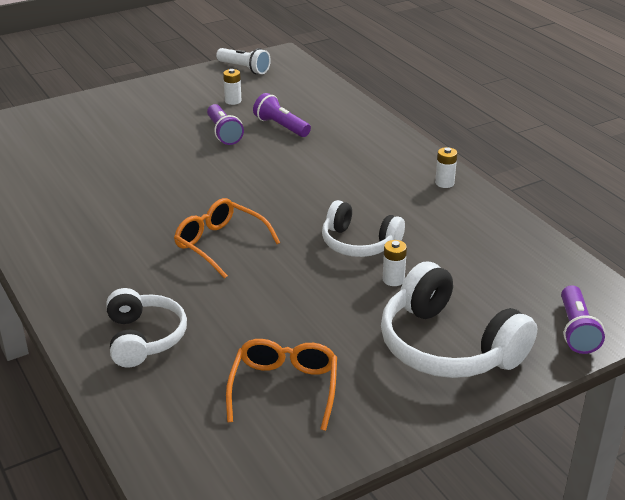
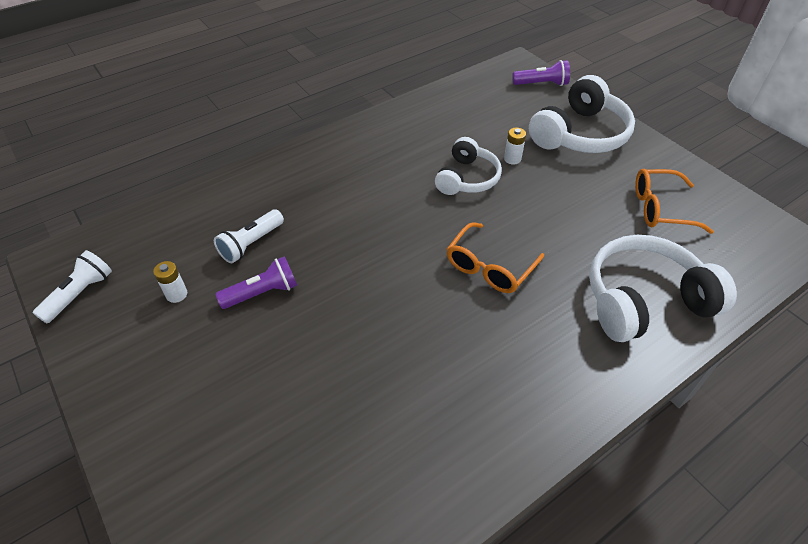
camera: 95 degrees left, 15 degrees up
(144, 338) = (644, 300): white headphones -> white headphones, size x1.57
(281, 126) = (251, 244): purple flashlight -> white flashlight
(444, 183) = (366, 132): white battery -> none

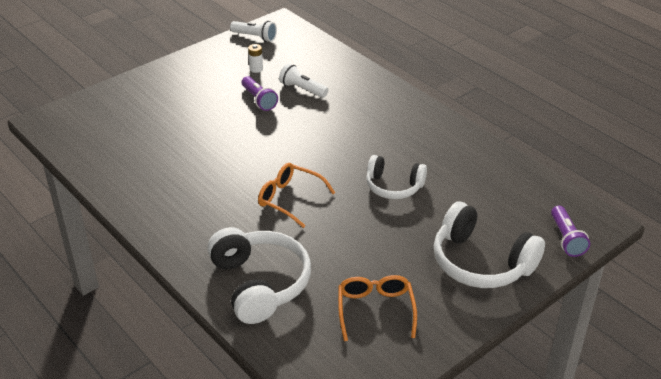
camera: 85 degrees right, 10 degrees down
(512, 159) = (427, 214): white battery -> none

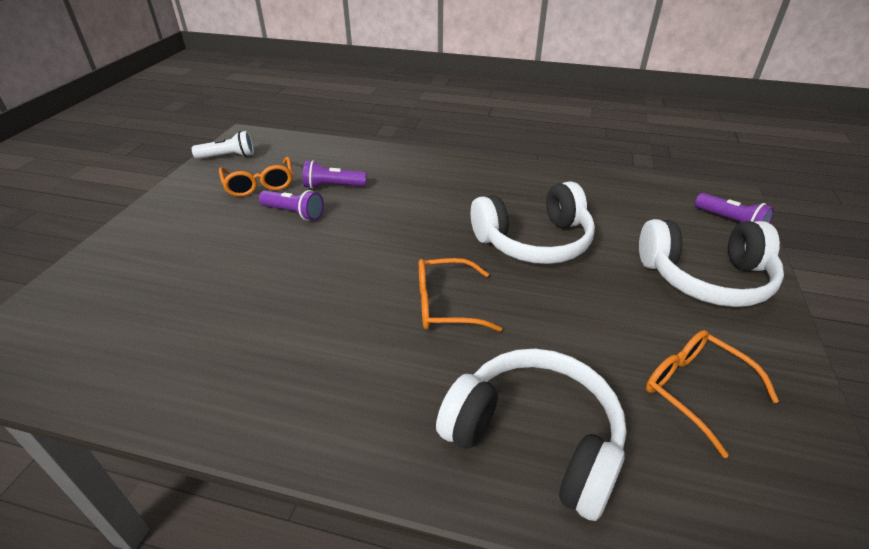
camera: 35 degrees left, 0 degrees up
(256, 69) = (259, 185): white battery -> orange glasses
(302, 89) = (333, 186): white flashlight -> purple flashlight
(393, 186) = (534, 241): white headphones -> white headphones, size x1.57

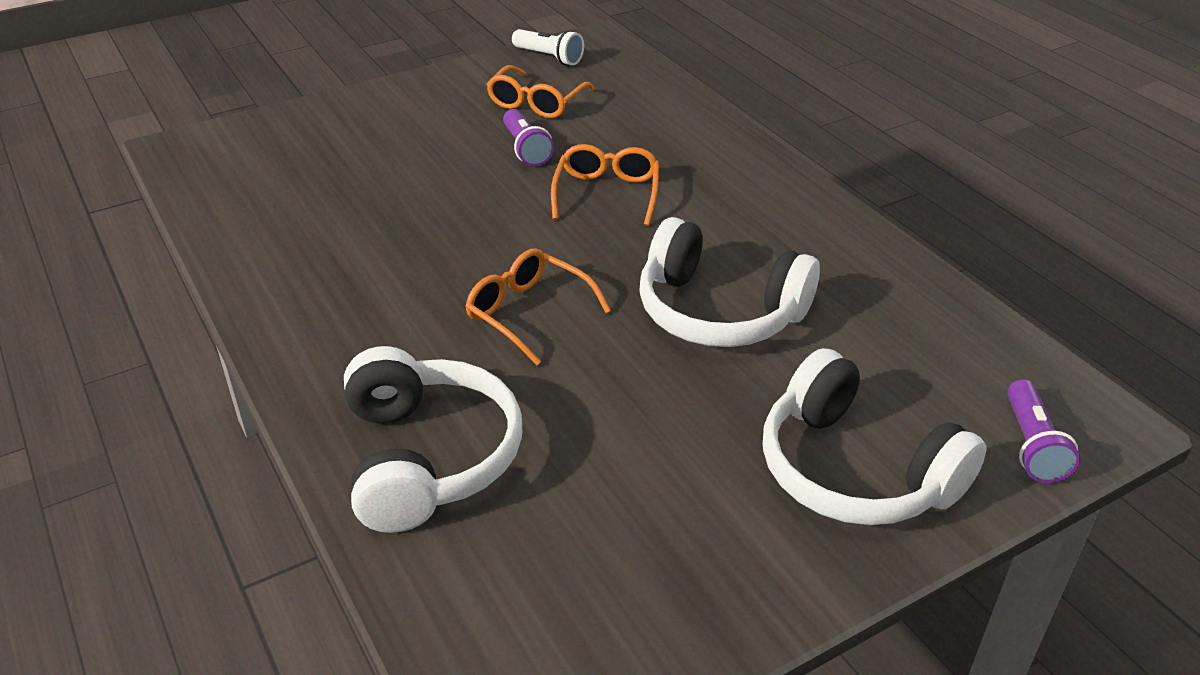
camera: 45 degrees right, 0 degrees up
(333, 186) = (602, 140): purple flashlight -> none
(694, 390) = (629, 537): orange glasses -> orange glasses (607, 193)

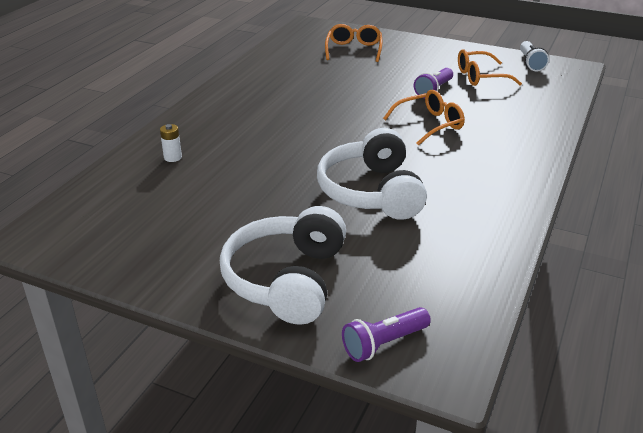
camera: 55 degrees right, 5 degrees down
(428, 457) = (173, 157): white headphones -> white battery
(528, 313) = (300, 141): orange glasses -> orange glasses (354, 50)

